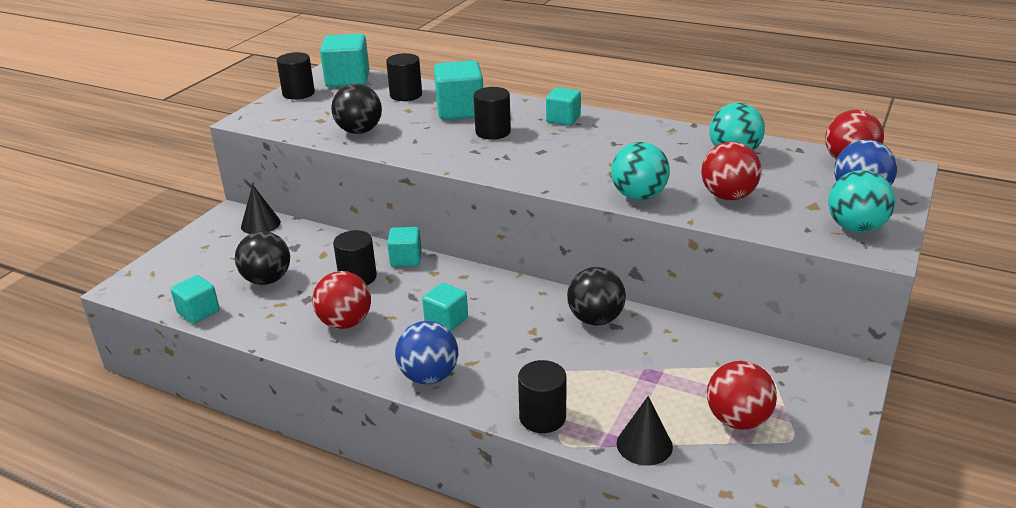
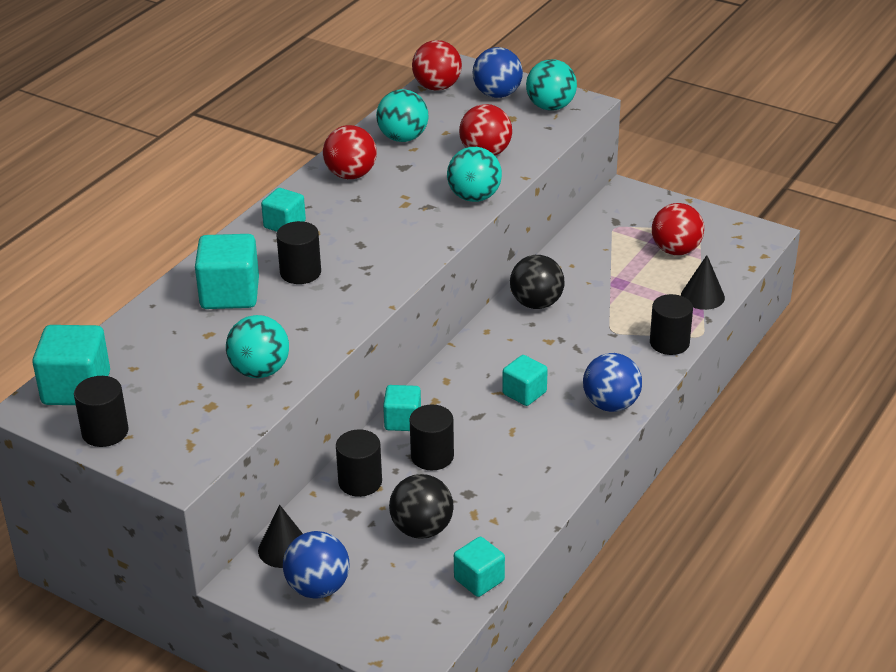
camera: 85 degrees left, 5 degrees up
(215, 241) = (318, 588): none -> blue ball
(345, 323) = (518, 462): red ball -> red ball (351, 175)
(359, 131) = (260, 371): black ball -> turquoise ball
(406, 95) = (158, 336): black cylinder -> black cylinder (360, 482)

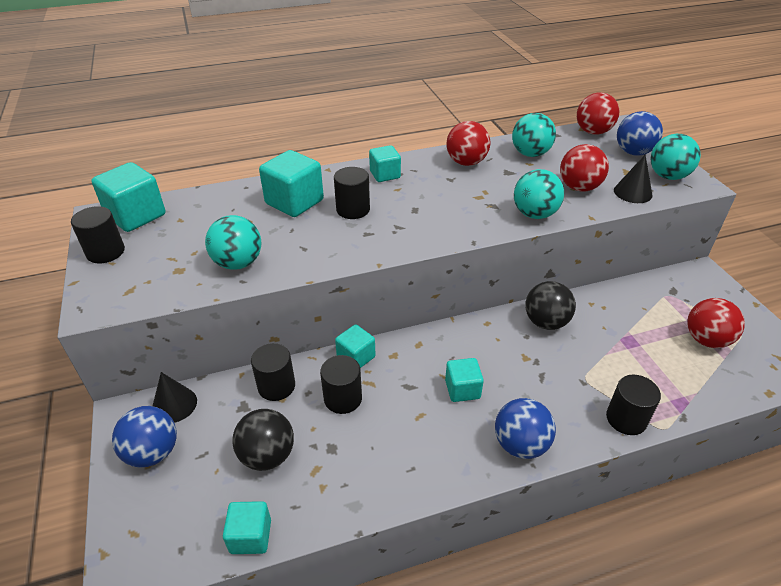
camera: 40 degrees right, 5 degrees up
(702, 296) = (696, 393): black cone -> black cone (632, 192)

